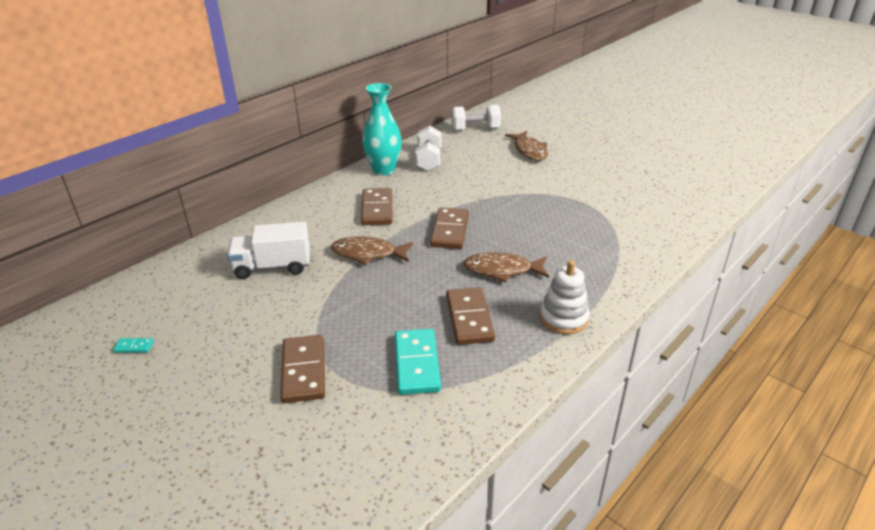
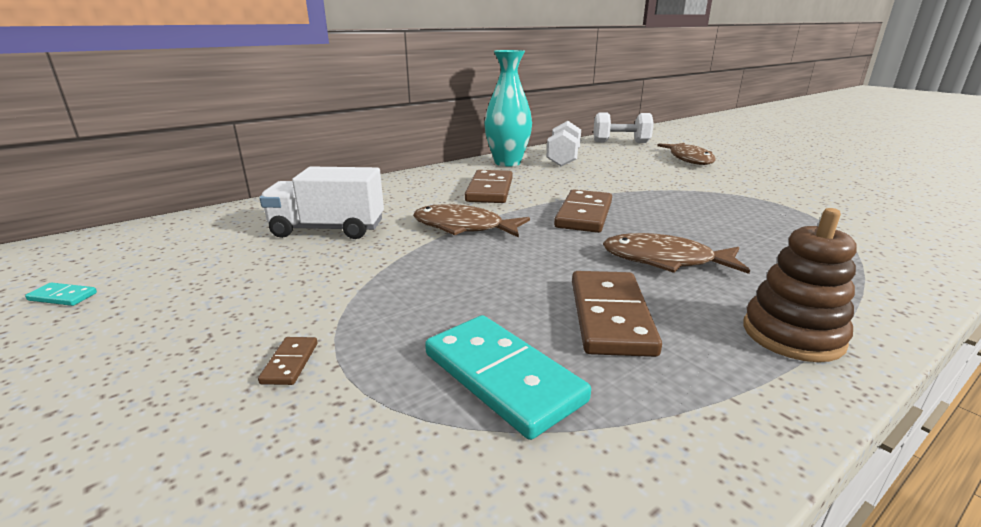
camera: 10 degrees right, 10 degrees down
(304, 371) = (290, 363): brown domino -> brown domino, size x0.44
(416, 364) = (502, 377): turquoise domino -> turquoise domino turned 45 degrees counterclockwise
(563, 318) = (792, 335): white stacking toy -> brown stacking toy

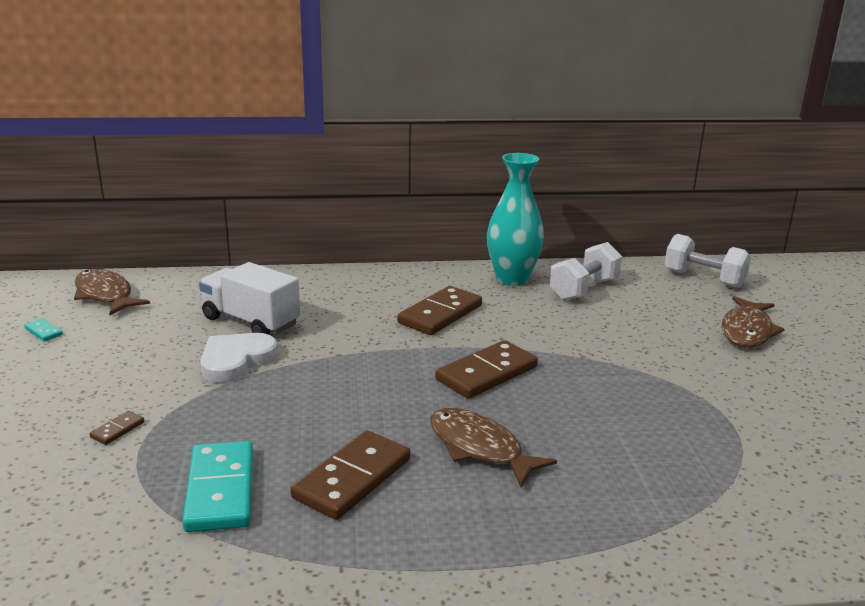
camera: 30 degrees right, 0 degrees up
(354, 261) = (236, 361): none -> white heart
(464, 227) = (357, 353): brown fish -> brown fish (105, 295)
(792, 335) = (467, 550): brown stacking toy -> none

